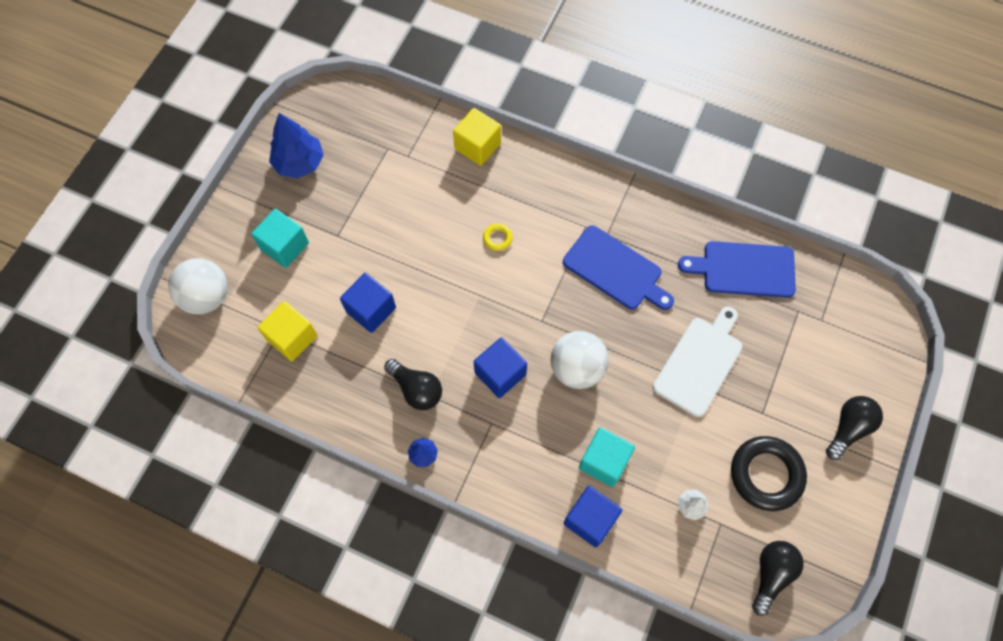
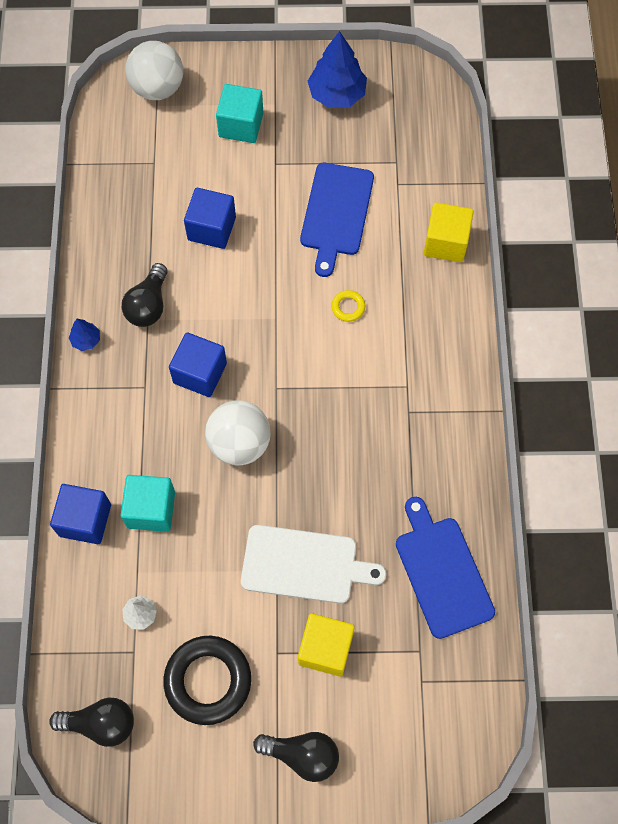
camera: 65 degrees right, 0 degrees up
(292, 338) = (151, 176): yellow cube -> yellow cube (325, 649)
(615, 270) = (371, 437): blue cutting board -> blue cutting board (336, 213)

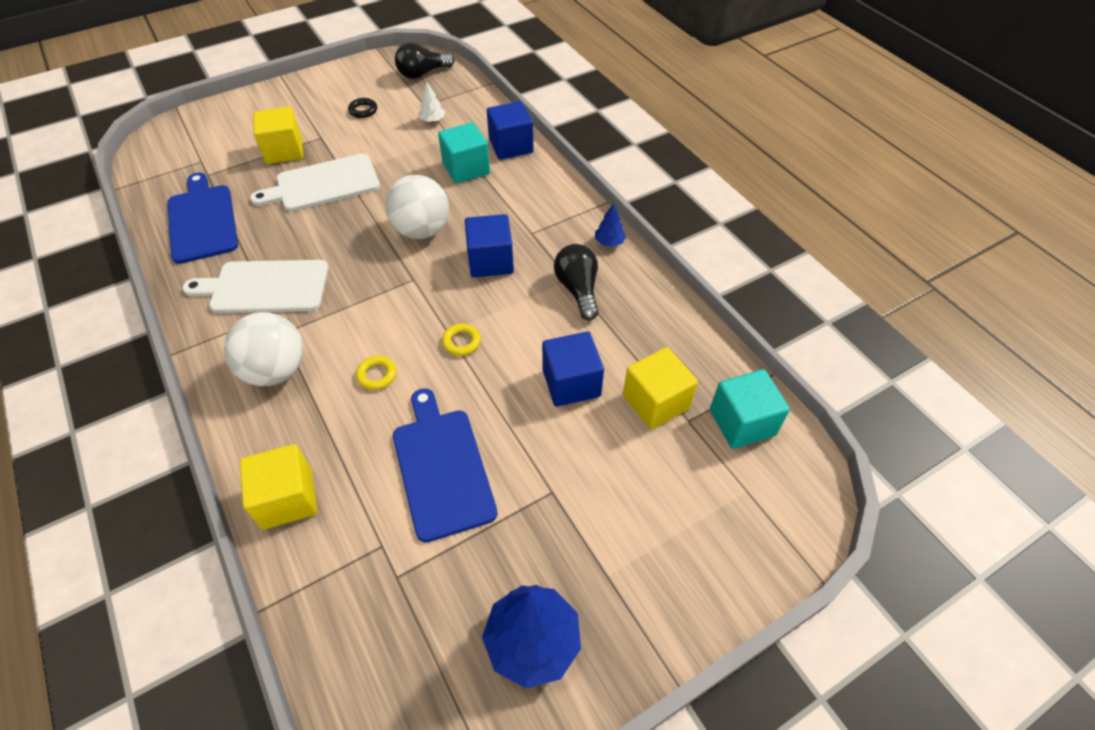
camera: 150 degrees right, 15 degrees down
(158, 88) = (765, 514): white ball -> white ball (276, 370)
(164, 185) = (655, 402): none -> yellow cube
(208, 681) = (363, 110): black ring -> black ring, size x0.44
(241, 125) = (628, 520): turquoise cube -> turquoise cube (742, 422)
(270, 304) = (461, 342): none -> yellow ring
(302, 755) = (278, 104): black light bulb -> none
(406, 446) = (265, 287): none -> white cutting board
(442, 572) = (202, 221): blue cutting board -> blue cutting board turned 150 degrees counterclockwise

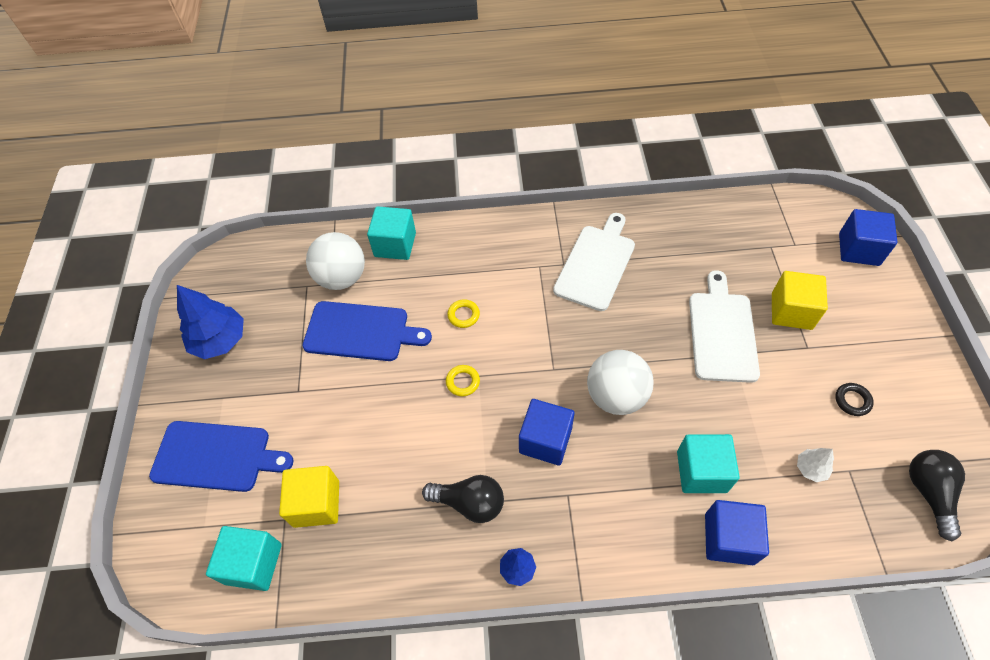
camera: 120 degrees right, 5 degrees up
(202, 221) = (701, 235): blue cutting board -> blue cutting board (216, 456)
(276, 370) = (503, 256): white ball -> white ball (342, 277)
(287, 499) = (395, 244): yellow cube -> turquoise cube
(571, 383) = (374, 446): blue cube -> blue cube (858, 249)

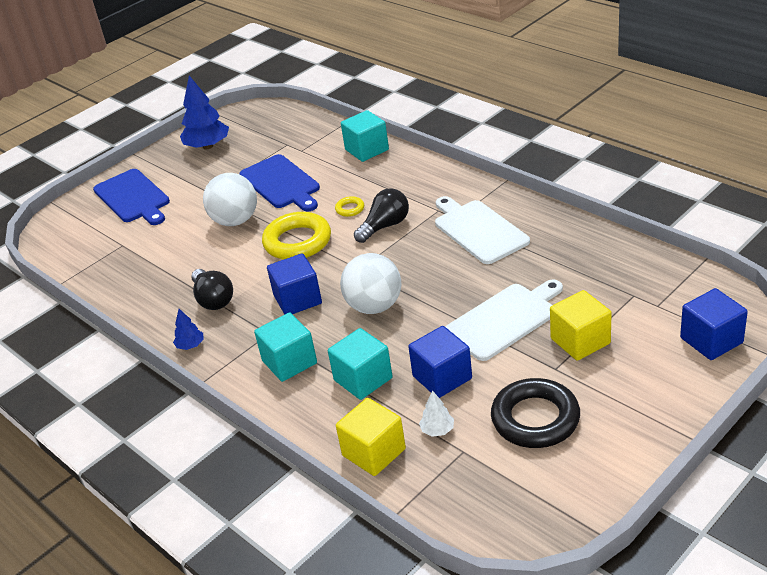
camera: 50 degrees right, 20 degrees down
(253, 563) = (84, 253): turquoise cube -> turquoise cube (289, 362)
(316, 503) = (145, 248): yellow cube -> yellow cube (374, 452)
(342, 277) = (311, 150): white ball -> white ball (235, 221)
(463, 382) = (297, 241): yellow ring -> yellow ring, size x2.27
(596, 264) = (478, 230): white cutting board -> white cutting board turned 105 degrees counterclockwise
(729, 538) = (323, 422): blue cube -> blue cube (442, 377)
(852, 401) = (535, 419): black ring -> black ring, size x2.27
(929, 493) = (500, 506): black light bulb -> black light bulb (385, 226)

